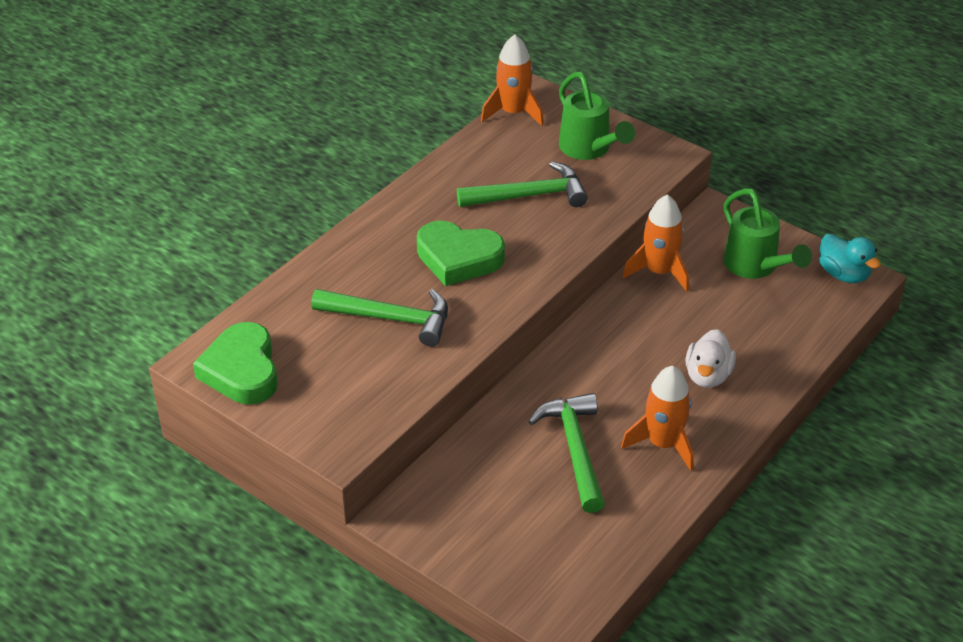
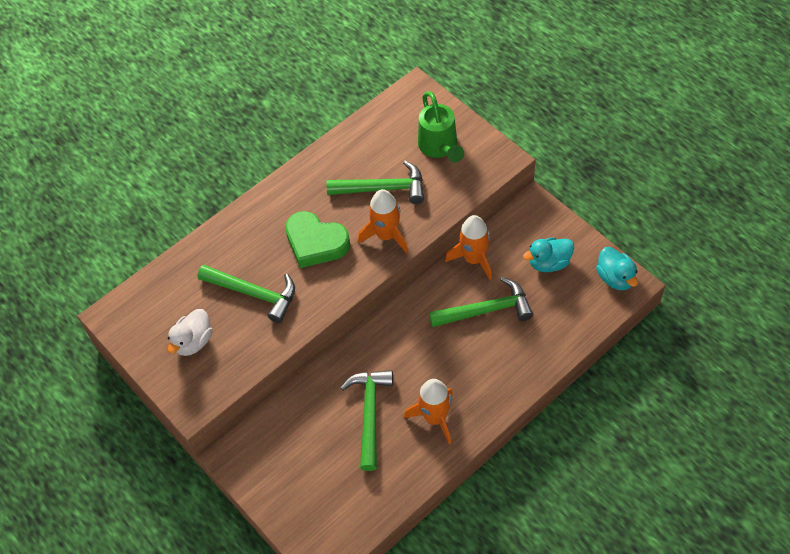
camera: 15 degrees right, 15 degrees up
(242, 370) = (139, 327): green heart -> none
(513, 113) = (391, 105): orange rocket -> orange rocket (386, 235)
(692, 323) = (486, 310): none -> green hammer
(707, 376) = (484, 360): white duck -> white duck (193, 341)
(755, 267) = (549, 263): green watering can -> turquoise duck

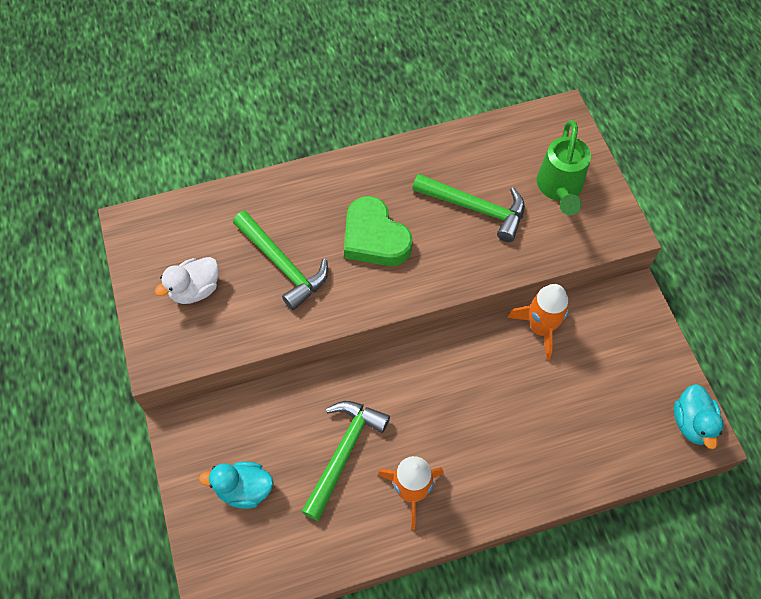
camera: 20 degrees right, 5 degrees up
(386, 235) = (454, 263): orange rocket -> none
(486, 310) = (526, 393): green hammer -> none
(549, 263) = (622, 370): turquoise duck -> turquoise duck (244, 489)

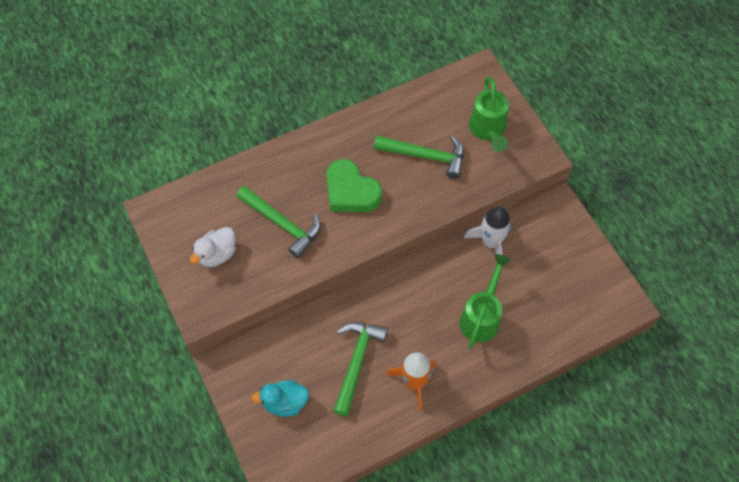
camera: 10 degrees left, 0 degrees up
(513, 420) = (482, 316): none -> green watering can
(540, 328) = (490, 242): orange rocket -> white rocket
(691, 423) = (616, 296): turquoise duck -> none

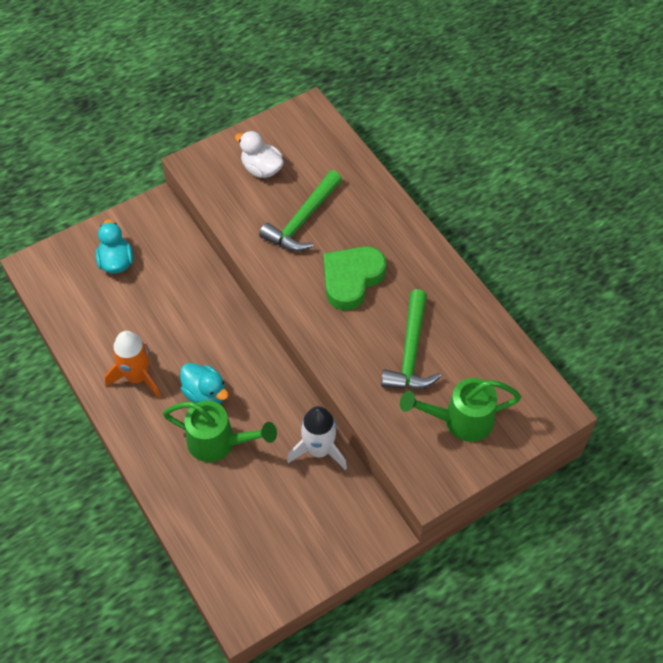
camera: 85 degrees right, 5 degrees down
(356, 362) = (160, 321): green hammer -> none
(434, 325) = (205, 394): none -> turquoise duck

